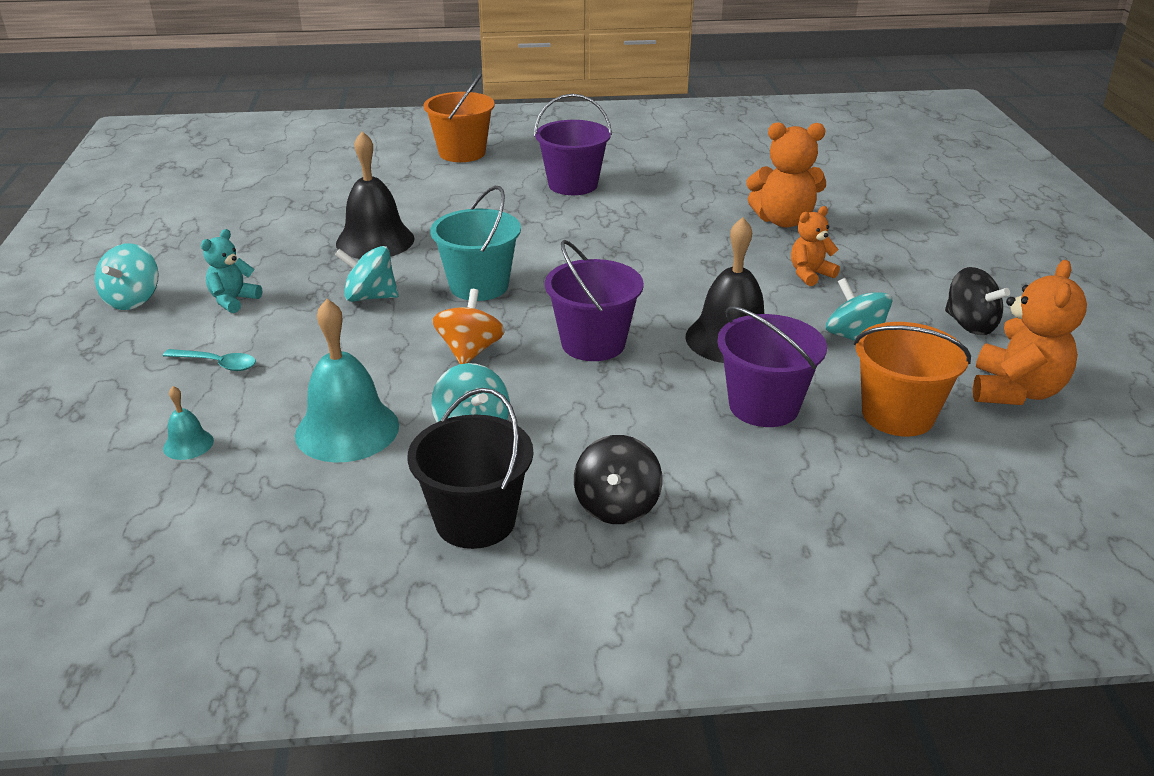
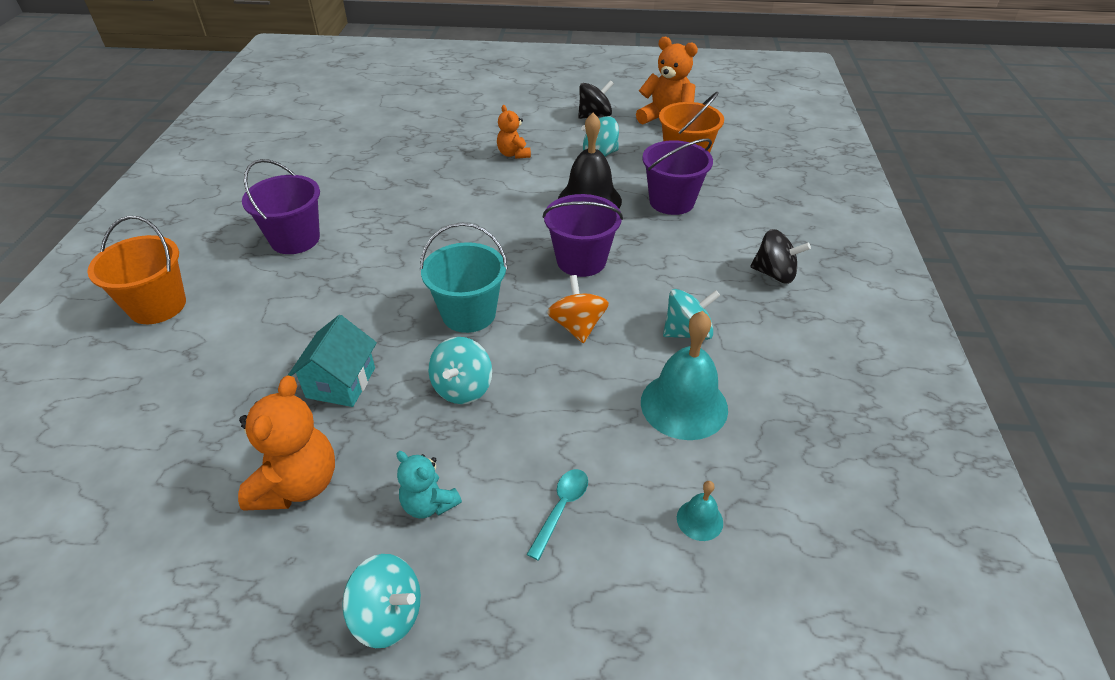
camera: 80 degrees left, 10 degrees up
(375, 241) = (341, 382): black bell -> turquoise house
(470, 351) = (577, 326): orange spinning top -> orange spinning top turned 60 degrees clockwise
(475, 520) = (794, 337): black bucket -> none
(783, 221) = (428, 149): orange teddy bear -> orange teddy bear (297, 484)

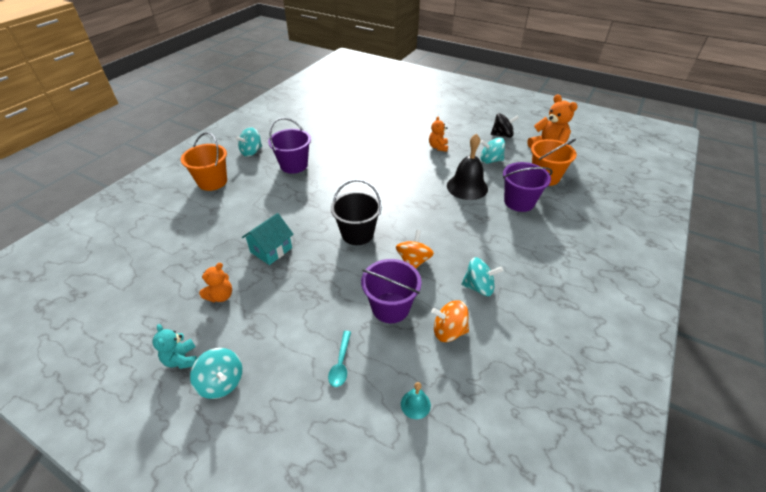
camera: 25 degrees right, 0 degrees up
(297, 484) = (221, 296): orange teddy bear -> orange teddy bear, size x0.59
(429, 504) = (275, 332): turquoise teddy bear -> turquoise teddy bear (182, 359)
(462, 388) = (329, 275): turquoise spinning top -> turquoise spinning top (251, 152)
(469, 314) = (357, 234): turquoise bucket -> black bucket
(561, 508) = (341, 363): turquoise spoon -> turquoise spoon turned 135 degrees clockwise
(581, 260) = (439, 222): purple bucket -> purple bucket (390, 307)
(684, 405) = (449, 331): turquoise bell -> orange spinning top
(774, 274) = (560, 269): black spinning top -> none

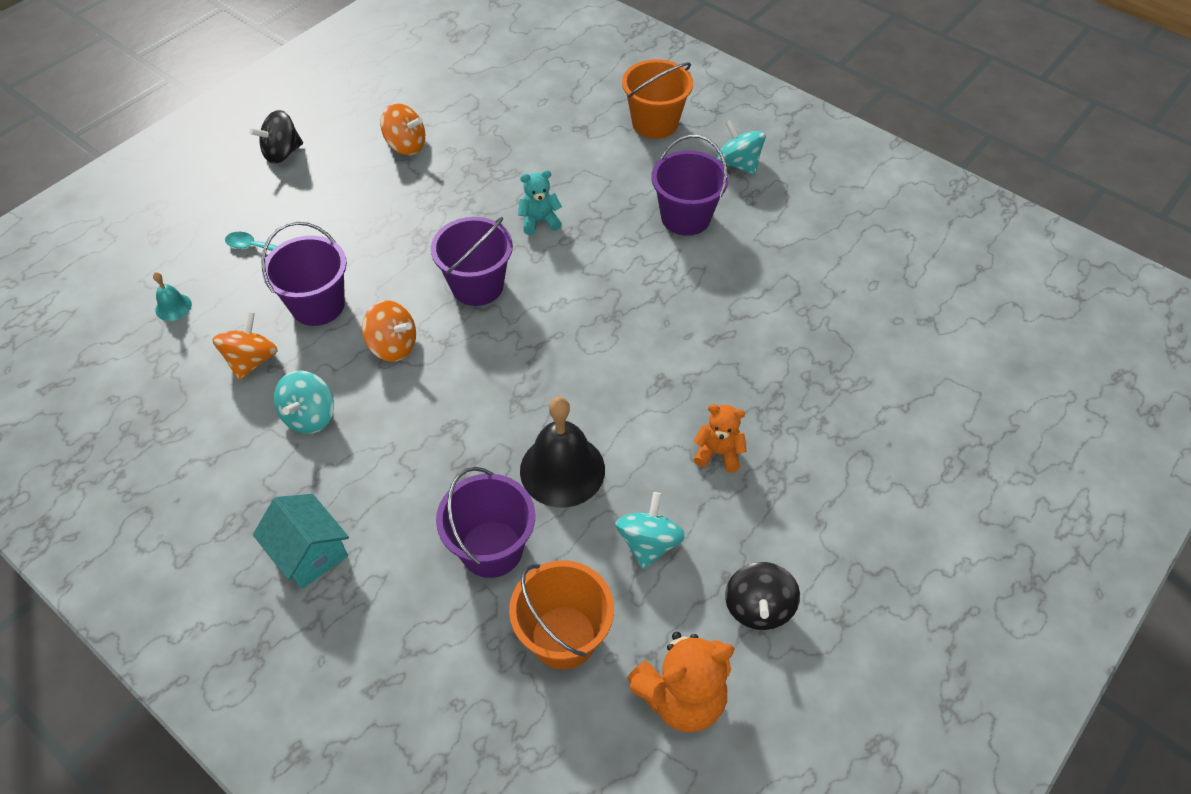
camera: 100 degrees right, 10 degrees up
(182, 359) = (326, 122): turquoise teddy bear -> turquoise teddy bear (539, 221)
(221, 296) = (406, 145): orange teddy bear -> orange spinning top
(222, 382) = (282, 153): turquoise spinning top -> black spinning top
(271, 250) = (474, 189): turquoise house -> turquoise house (309, 553)
(357, 234) = (477, 286): black bucket -> purple bucket

